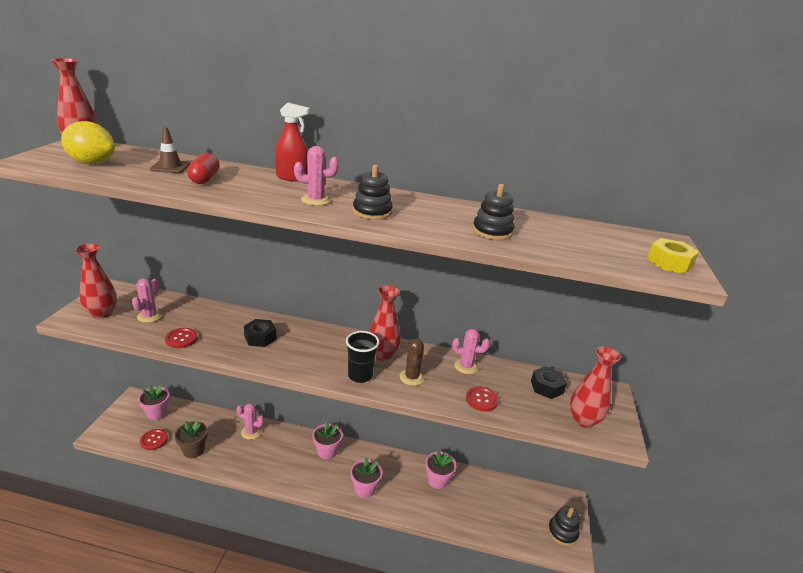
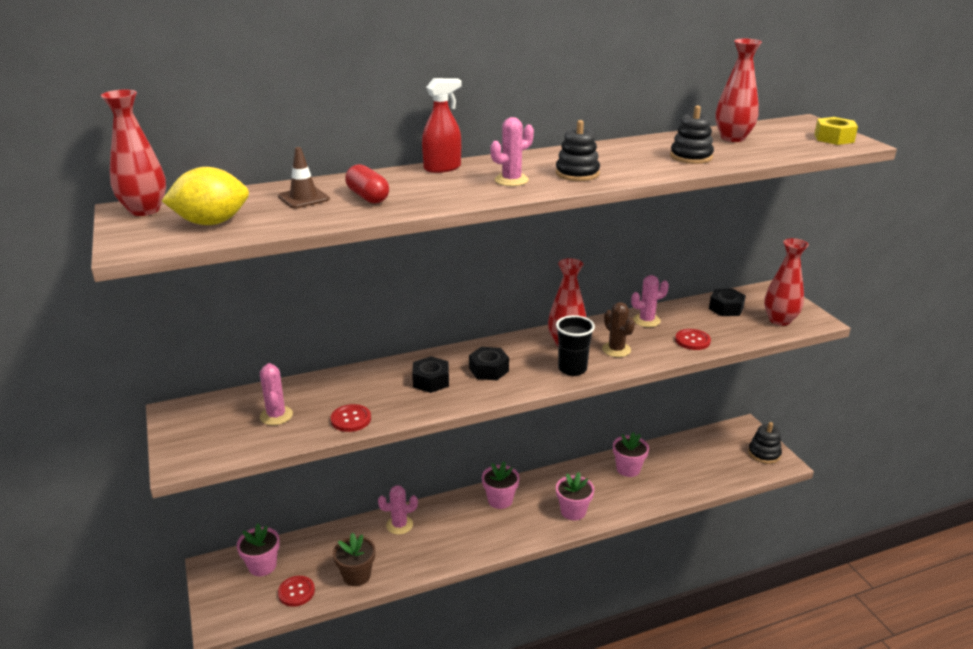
camera: 30 degrees left, 0 degrees up
(102, 313) = (213, 438): red vase -> red vase (733, 138)
(305, 348) = (489, 370): none -> black nut

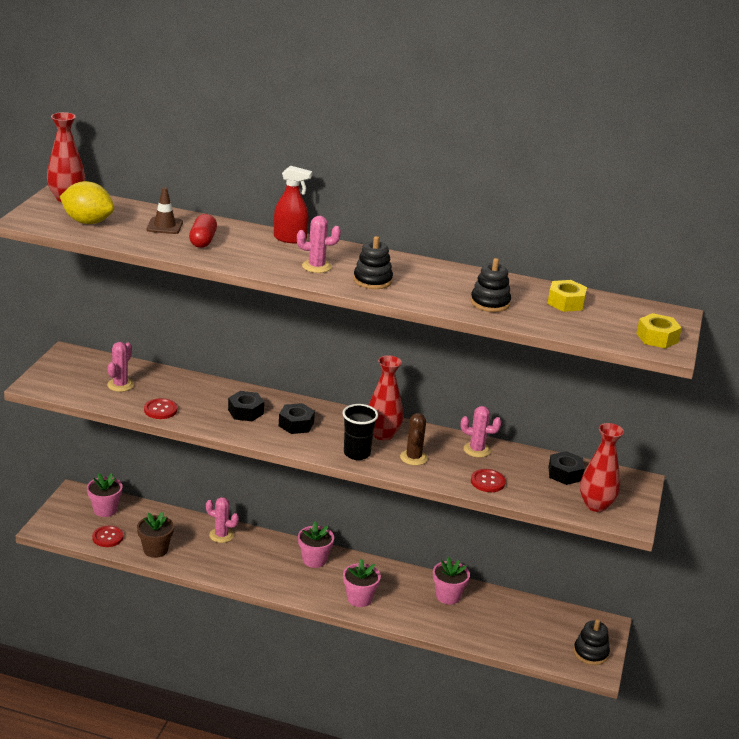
camera: 35 degrees right, 0 degrees up
(733, 138) = (566, 302): red vase -> yellow nut

